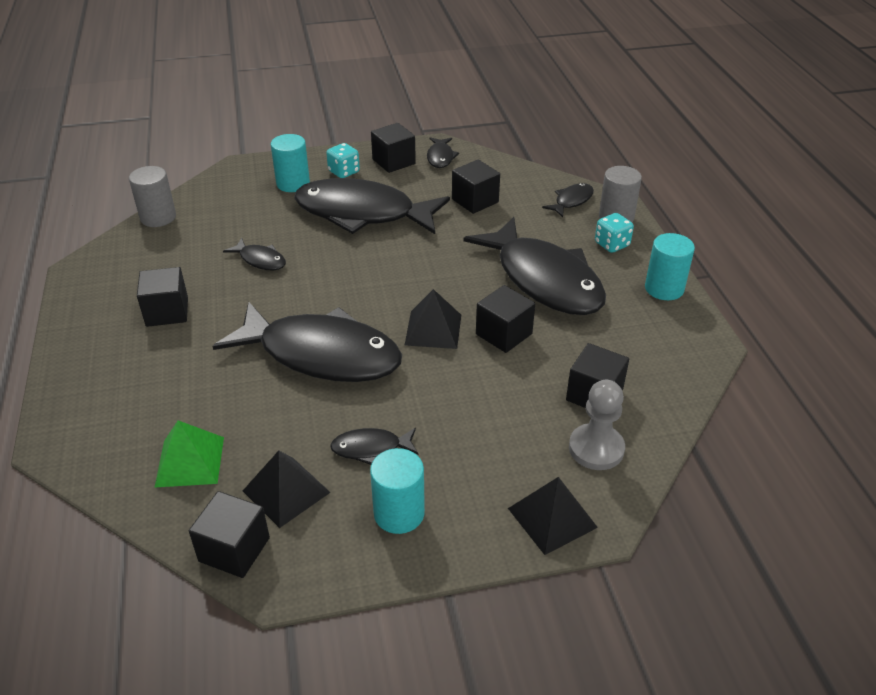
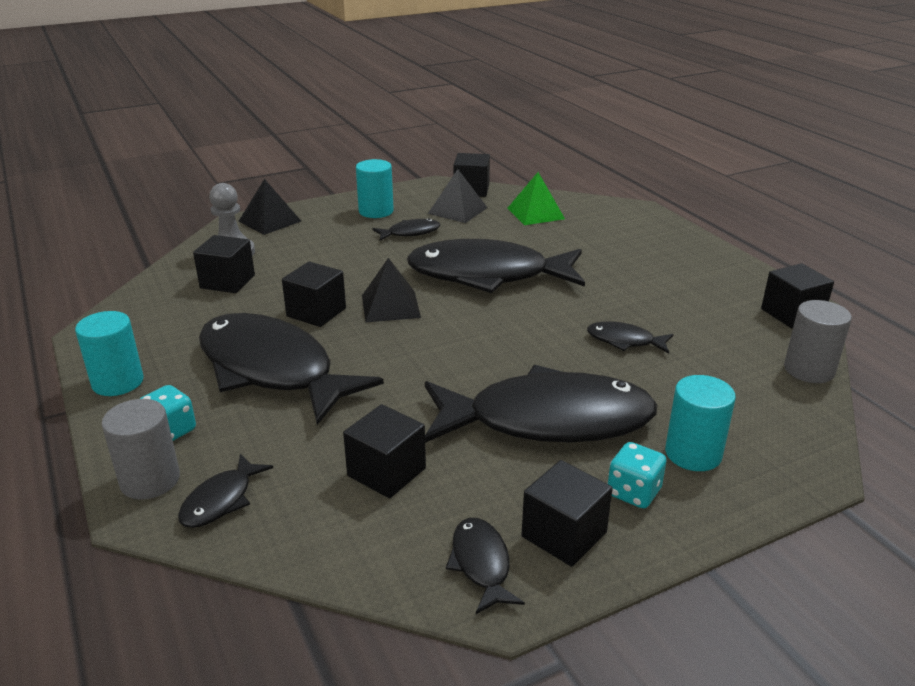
camera: 165 degrees right, 10 degrees down
(167, 312) = (663, 284): black cube -> black cube (792, 314)

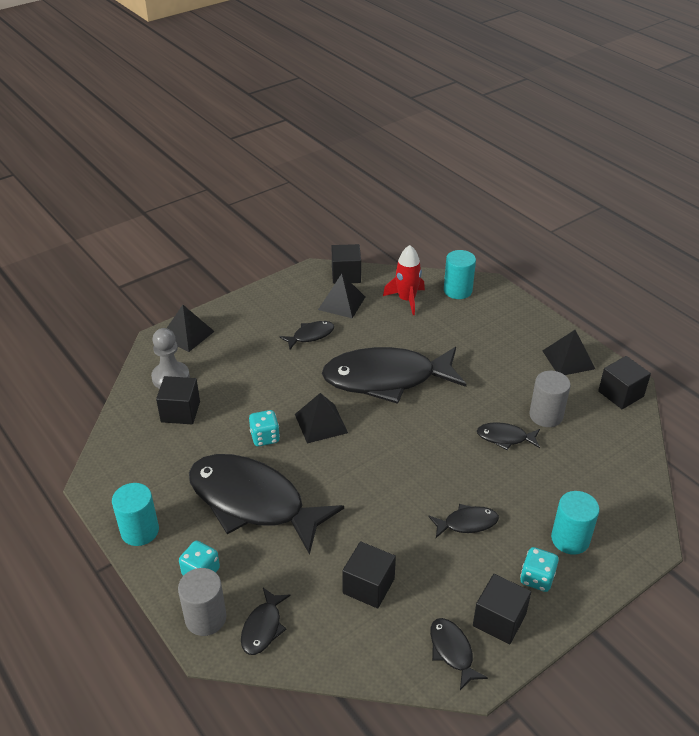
camera: 10 degrees left, 10 degrees up
(316, 312) = (265, 437): black cube -> turquoise dice
(376, 211) = (273, 312): turquoise cylinder -> turquoise cylinder (457, 290)
(535, 213) = (406, 300): green pyramid -> red rocket
(548, 420) = (467, 523): black fish -> black fish, size x0.42
(726, 277) = (568, 359): none -> black pyramid
(809, 370) = (638, 450): grey cylinder -> grey cylinder (546, 415)

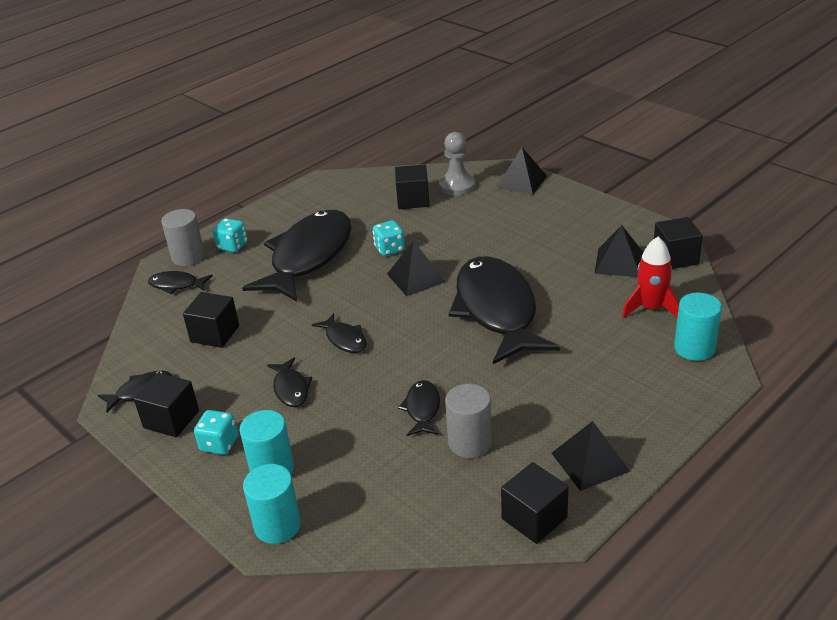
camera: 85 degrees right, 5 degrees down
(140, 531) = (274, 210): turquoise cylinder -> turquoise cylinder (277, 525)
(311, 335) = (550, 251): black fish -> black fish (344, 339)

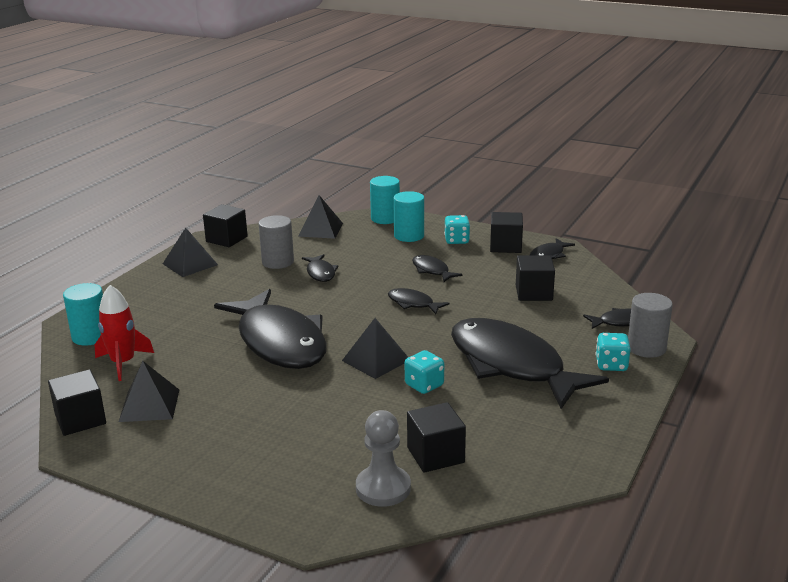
camera: 160 degrees right, 10 degrees down
(308, 257) = (511, 365): black fish -> black fish turned 135 degrees clockwise
(521, 181) = (286, 510): black pyramid -> black pyramid (320, 229)

